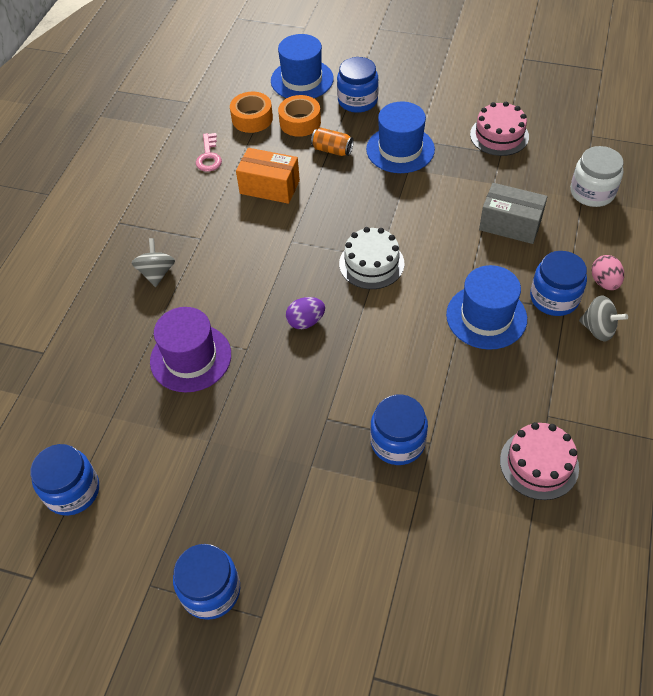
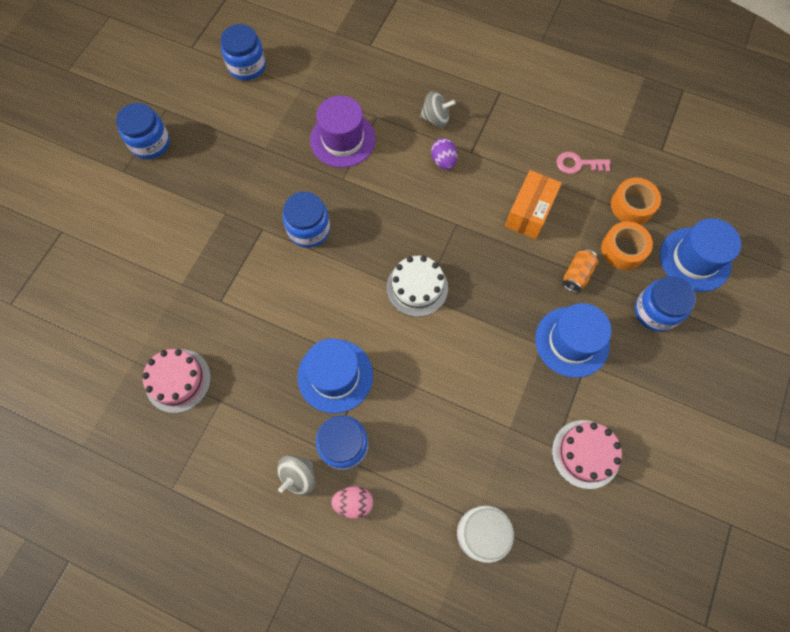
camera: 95 degrees right, 15 degrees up
(306, 321) = (361, 225): purple egg -> purple egg (443, 161)
(397, 442) = (227, 277): blue jar -> blue jar (309, 229)
(510, 224) = (446, 429): grey box -> none

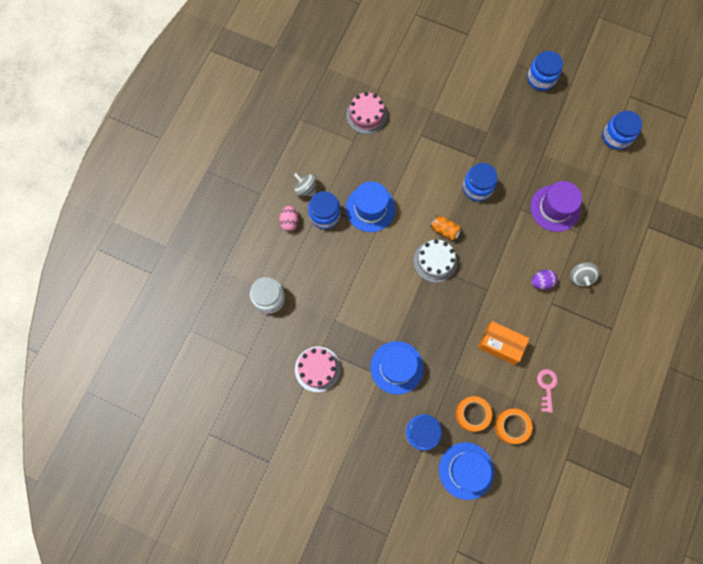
camera: 90 degrees right, 5 degrees up
(577, 275) = (449, 376): orange can -> orange can (445, 230)

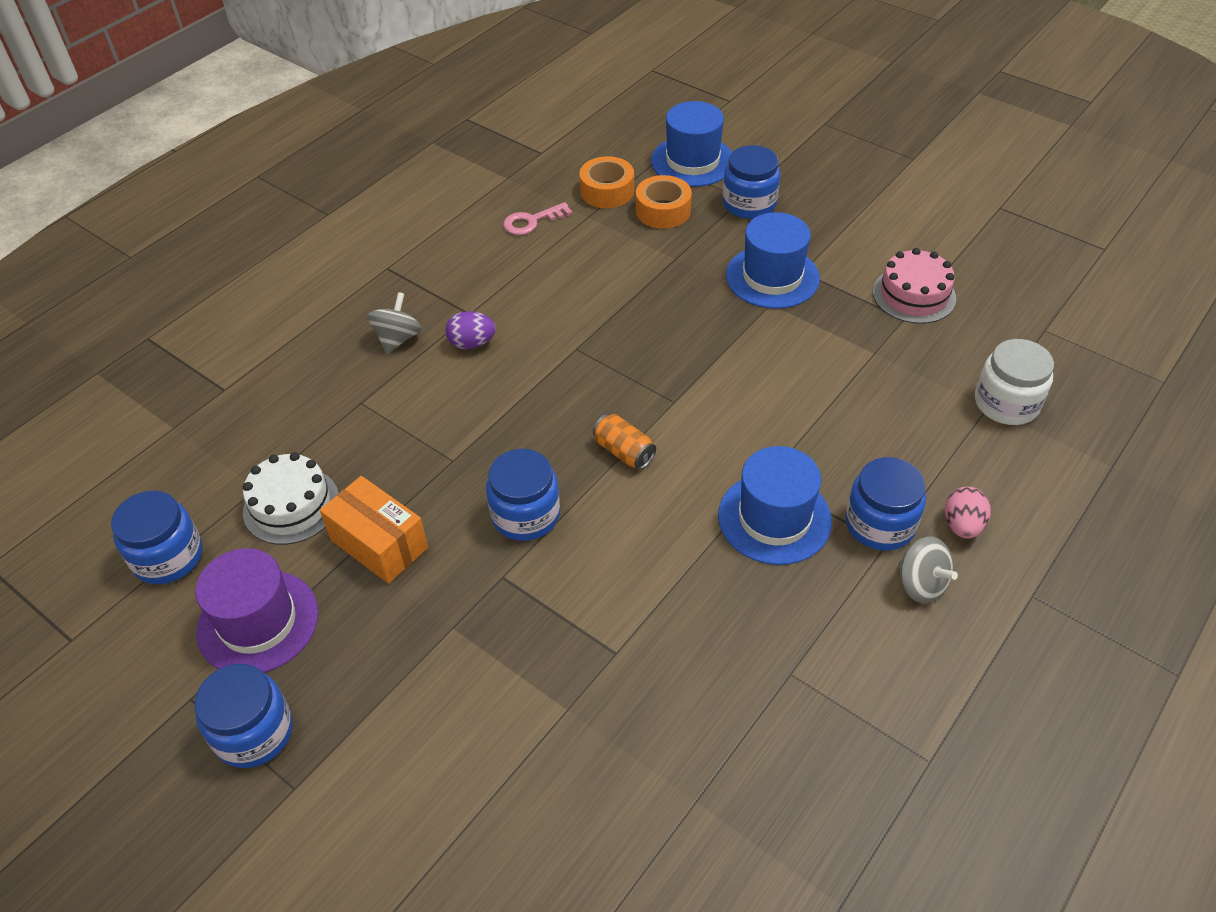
camera: 165 degrees left, 25 degrees down
(366, 115) = (744, 732): pink cake -> none
(435, 261) = (660, 405): white cake -> white cake (291, 505)
(500, 345) = (584, 277): orange box -> orange box (379, 543)
(546, 386) = (531, 221): pink key -> pink key turned 45 degrees clockwise
(555, 208) = (382, 449): purple hat -> purple hat (258, 622)

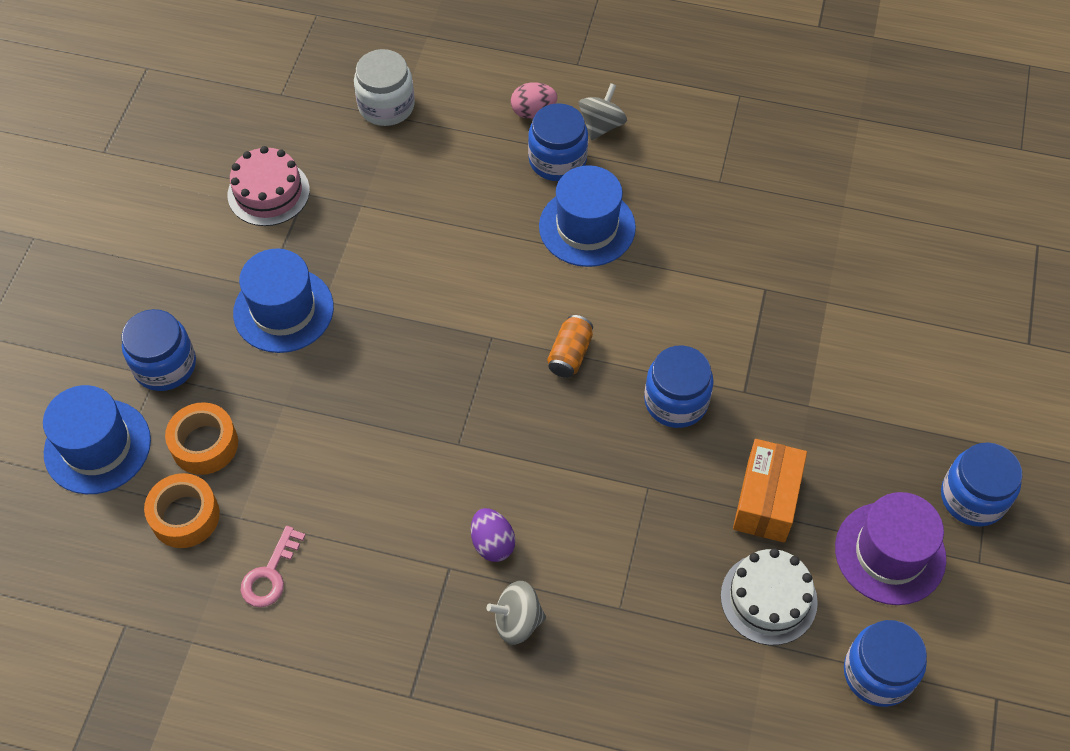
camera: 115 degrees left, 10 degrees up
(531, 221) = (270, 574): pink key -> pink key turned 75 degrees clockwise

